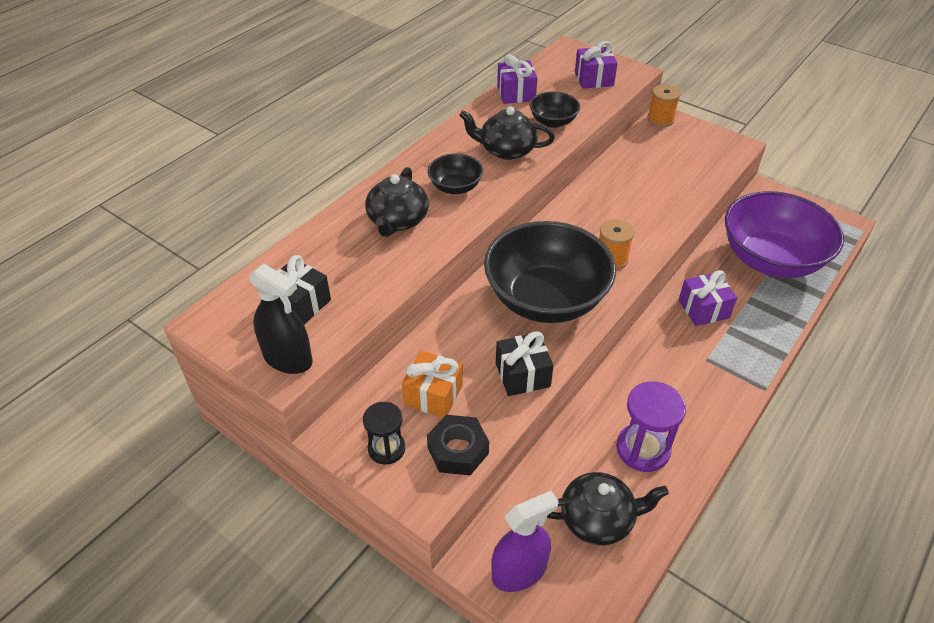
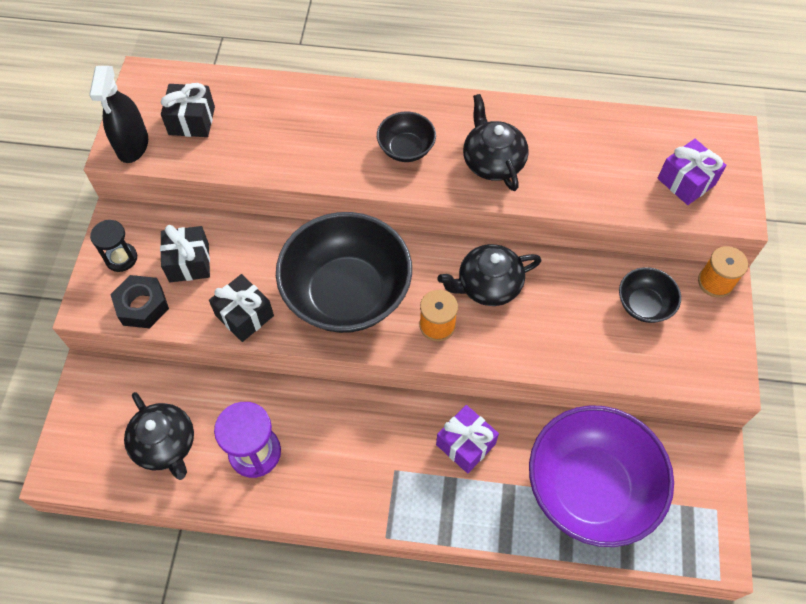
camera: 60 degrees right, 15 degrees up
(397, 220) = (330, 130): black teapot -> black teapot (488, 285)
(433, 395) = (189, 262): orange gift -> black gift
(516, 93) = (598, 126): purple gift -> none
(519, 571) = (92, 407): purple spray bottle -> none
(553, 122) = (572, 179): black bowl -> black bowl (644, 305)

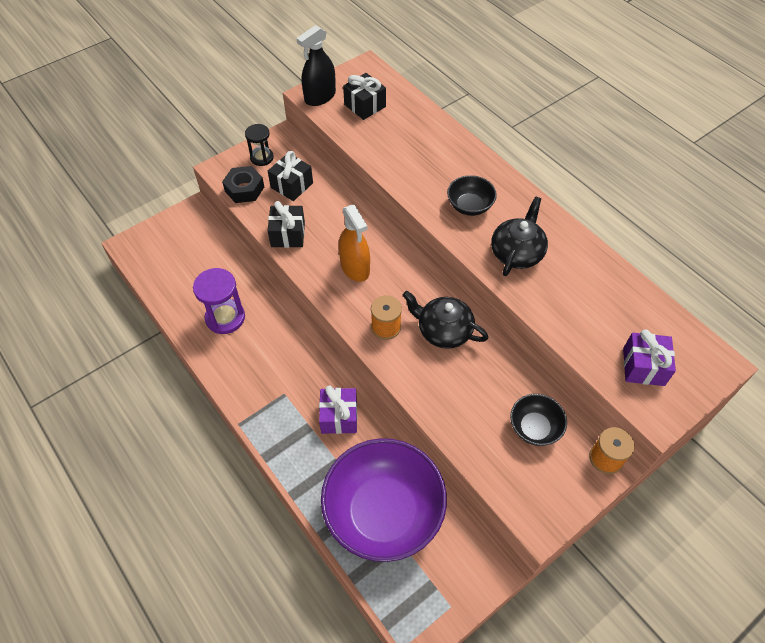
camera: 45 degrees right, 5 degrees down
(165, 445) = (189, 275): black teapot -> none
(347, 293) = (355, 268): black bowl -> orange spray bottle

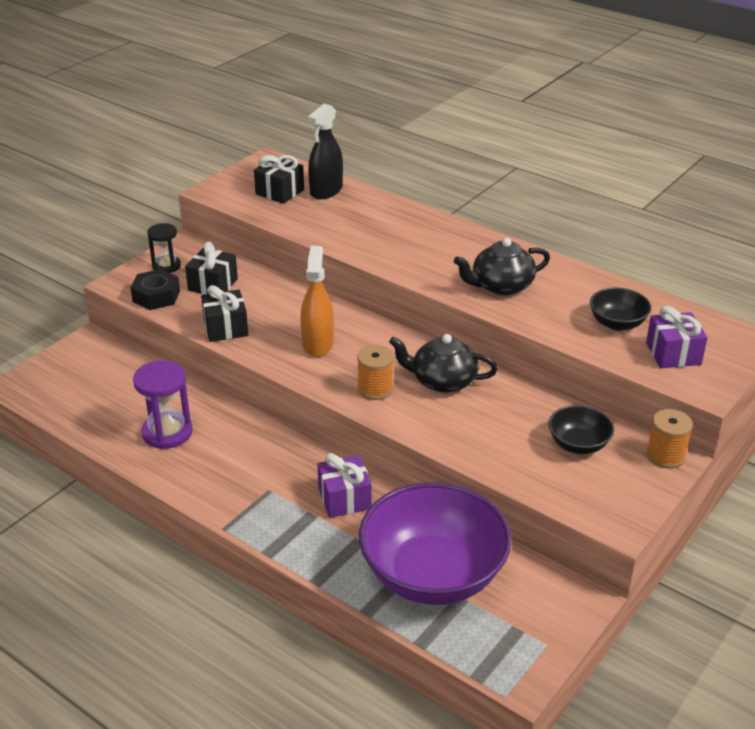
camera: 15 degrees left, 20 degrees down
(320, 97) = (224, 191): black spray bottle -> black spray bottle (326, 191)
(355, 268) = (318, 344): orange spray bottle -> orange spray bottle turned 135 degrees counterclockwise
(469, 206) = (433, 256): black bowl -> black bowl (617, 323)
(517, 253) = (501, 286): black teapot -> black teapot turned 120 degrees counterclockwise

